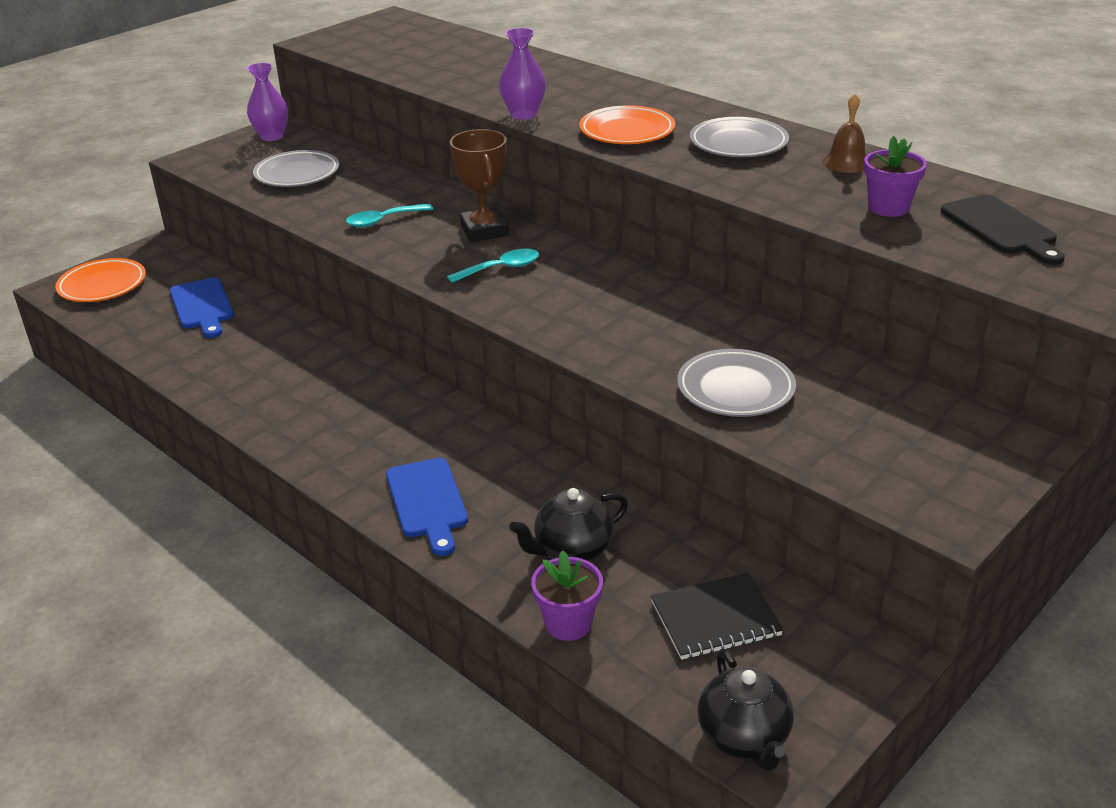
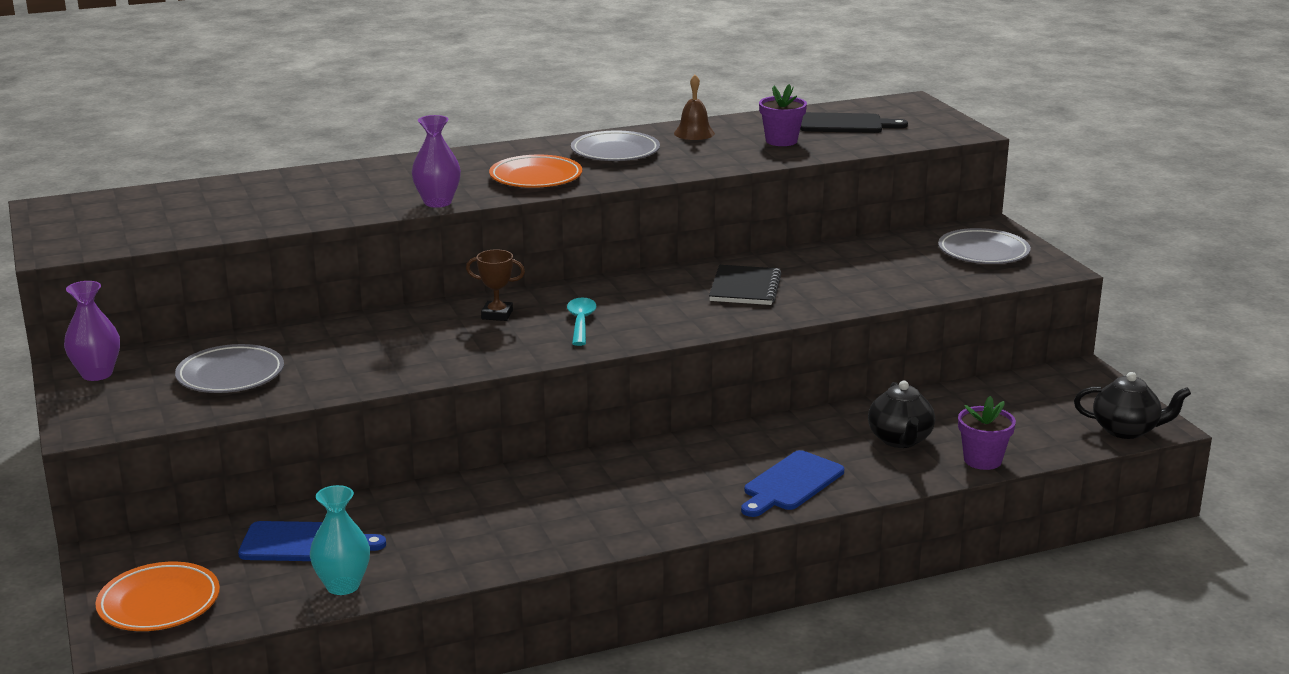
camera: 65 degrees left, 10 degrees down
(149, 340) = (343, 585): none -> turquoise vase
(383, 220) = (412, 352): turquoise spoon -> none
(427, 502) = (791, 484): blue cutting board -> blue cutting board turned 120 degrees clockwise
(484, 230) = (497, 315): brown trophy -> brown trophy, size x0.63
(715, 619) = (1011, 410): black notebook -> black notebook (745, 288)
(735, 389) = (859, 286): grey plate -> grey plate (983, 252)

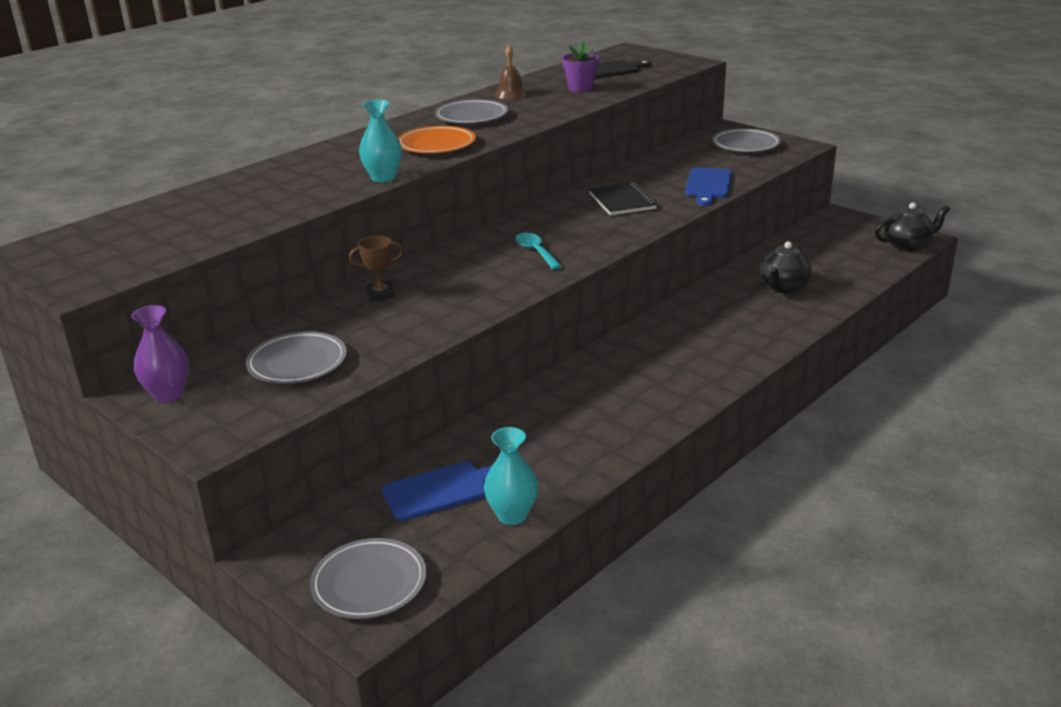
camera: 25 degrees left, 5 degrees up
(159, 603) = (369, 583): orange plate -> grey plate
(437, 202) = (383, 178): purple vase -> turquoise vase
(497, 315) = (464, 261): brown trophy -> brown trophy (380, 294)
(791, 484) = (750, 337): blue cutting board -> blue cutting board (708, 185)
(900, 440) = (783, 287): black teapot -> black teapot turned 60 degrees clockwise
(982, 460) = (849, 287): purple flower pot -> none

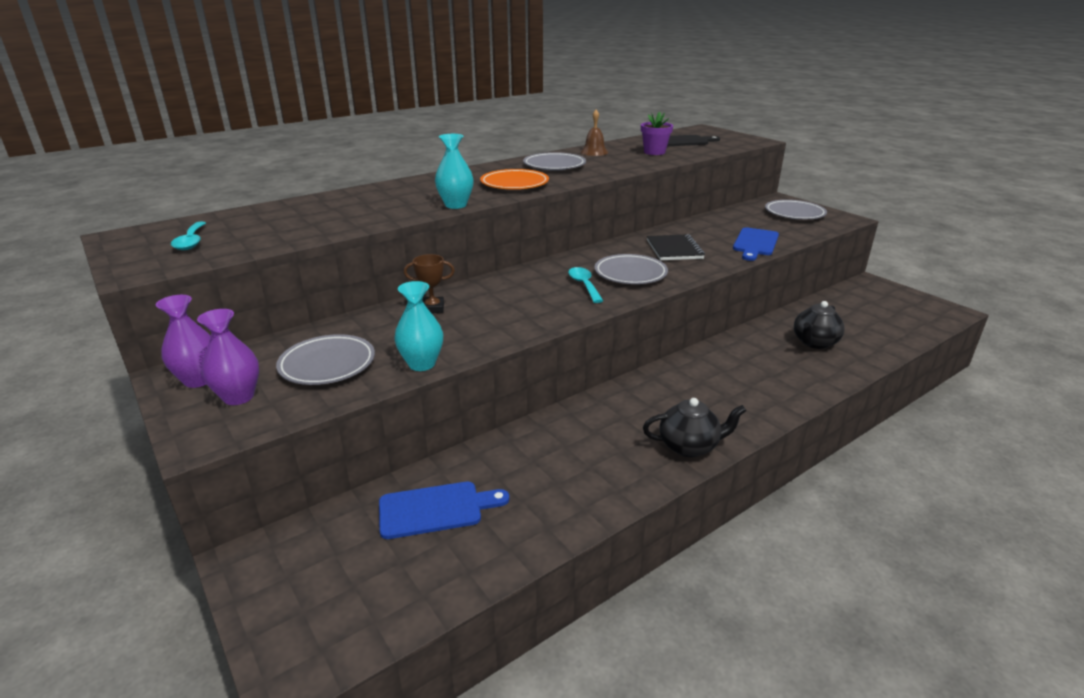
camera: 10 degrees right, 0 degrees up
(112, 249) = (191, 241): none -> turquoise spoon
(223, 404) = (239, 397): none -> purple vase
(369, 583) = (322, 612): grey plate -> grey plate (630, 274)
(512, 515) = (494, 551): turquoise vase -> turquoise vase (422, 364)
(907, 245) = (938, 316): black teapot -> black teapot (689, 446)

